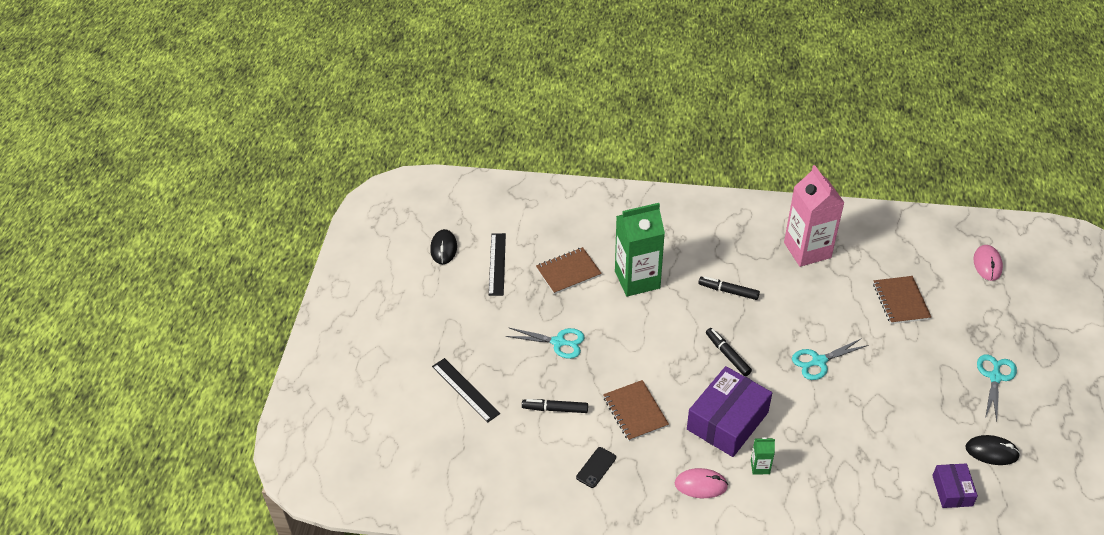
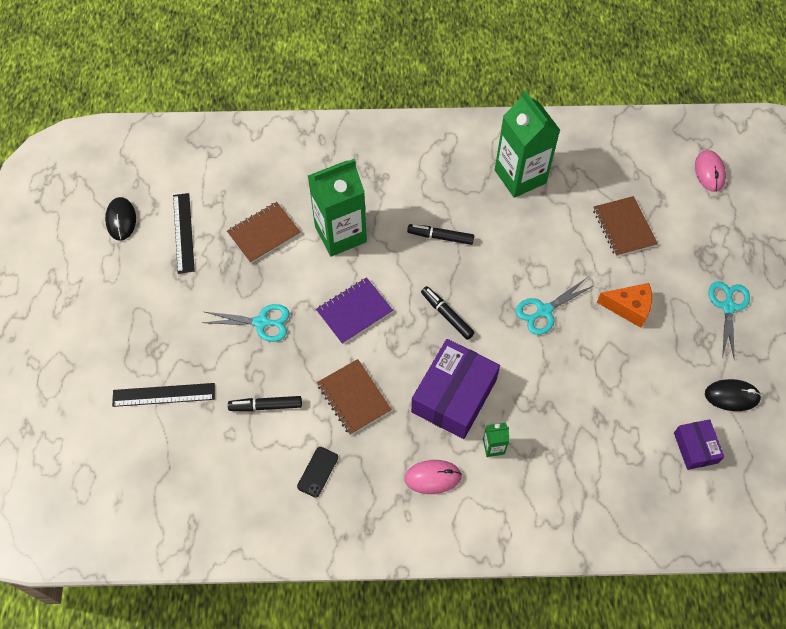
camera: 10 degrees left, 15 degrees up
(465, 390) = (163, 395): black ruler -> black ruler turned 45 degrees counterclockwise
(643, 343) = (354, 311): none -> purple notebook
(807, 250) = (520, 176): pink carton -> green carton
(899, 367) = (629, 307): none -> orange cheese

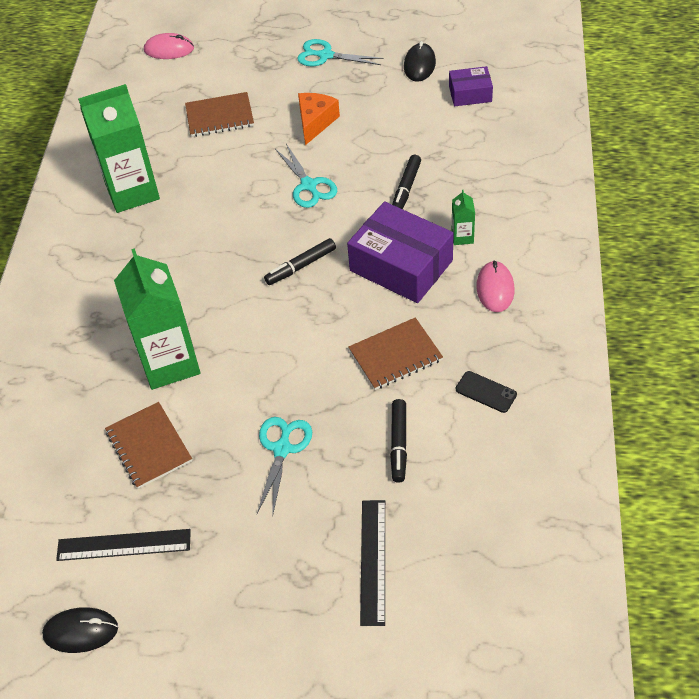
camera: 80 degrees left, 10 degrees down
(354, 311) = (282, 352): purple notebook -> none
(440, 237) = (196, 266): black marker -> black marker (406, 189)

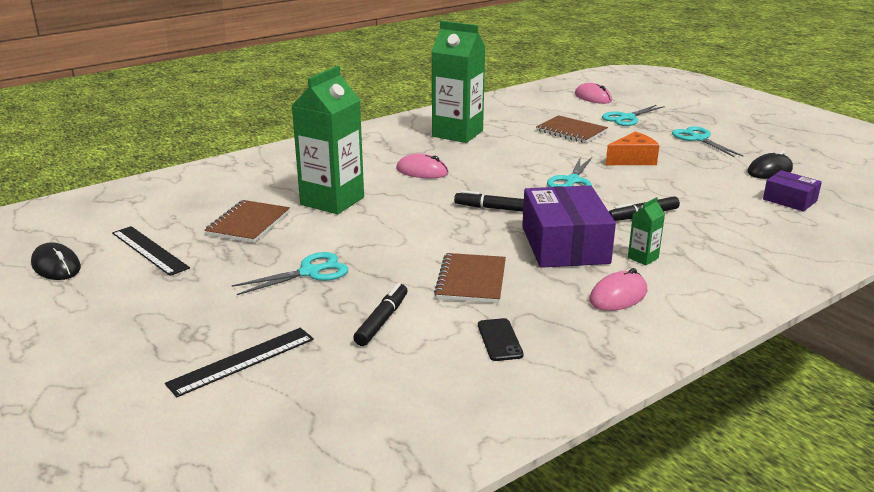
camera: 45 degrees right, 25 degrees down
(181, 266) = (422, 171): none -> pink mouse
(237, 63) = (627, 118): none -> turquoise scissors
(395, 355) = (471, 280): brown notebook -> brown notebook turned 75 degrees clockwise
(398, 444) = (382, 321): black marker -> black marker turned 150 degrees clockwise

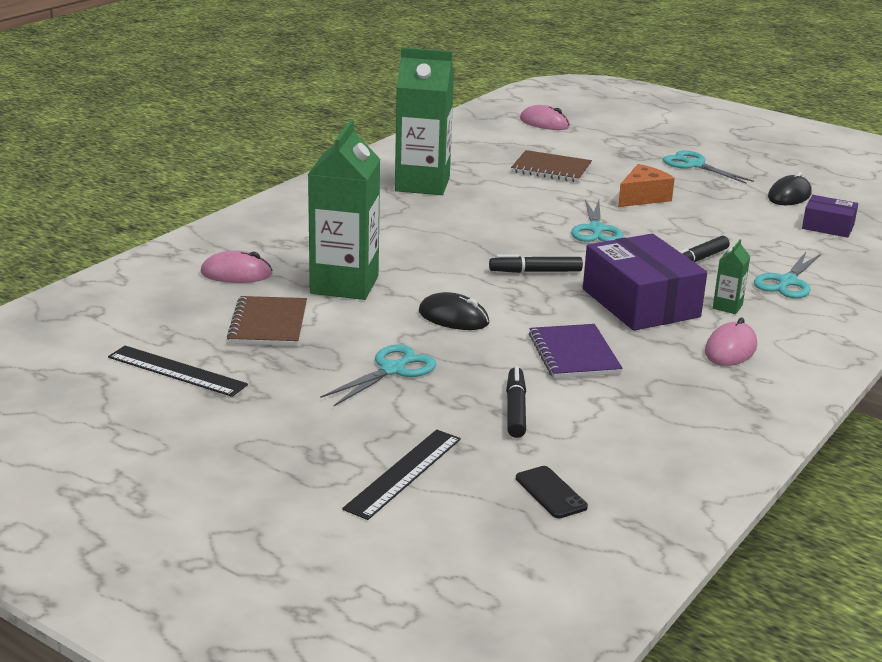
camera: 20 degrees left, 0 degrees up
(56, 266) = (77, 405): black mouse -> black mouse (453, 317)
(422, 171) = (419, 236): pink mouse -> pink mouse (236, 273)
(471, 280) = (574, 354): brown notebook -> purple notebook
(499, 340) = (649, 410): black phone -> black phone (550, 493)
(627, 118) = (601, 146): turquoise scissors -> turquoise scissors (787, 282)

